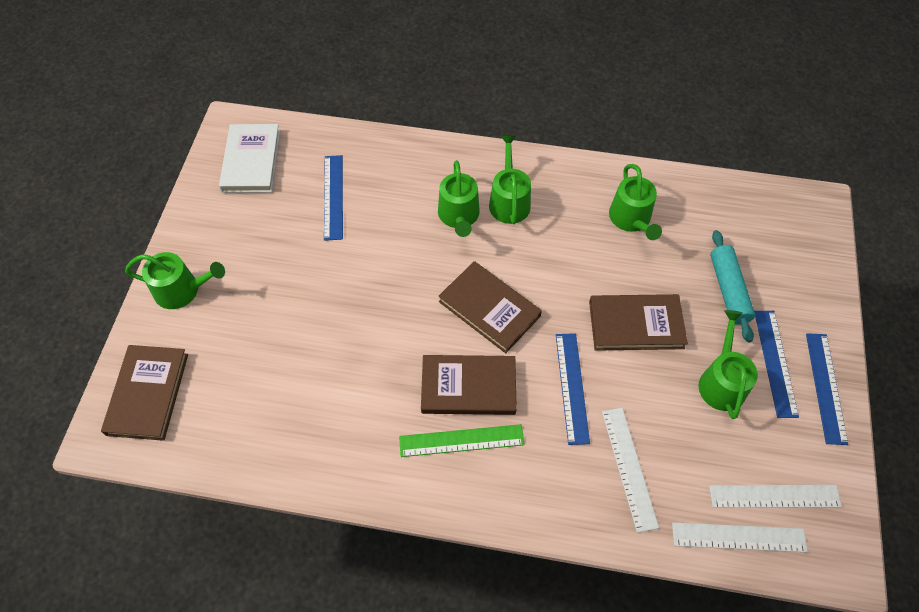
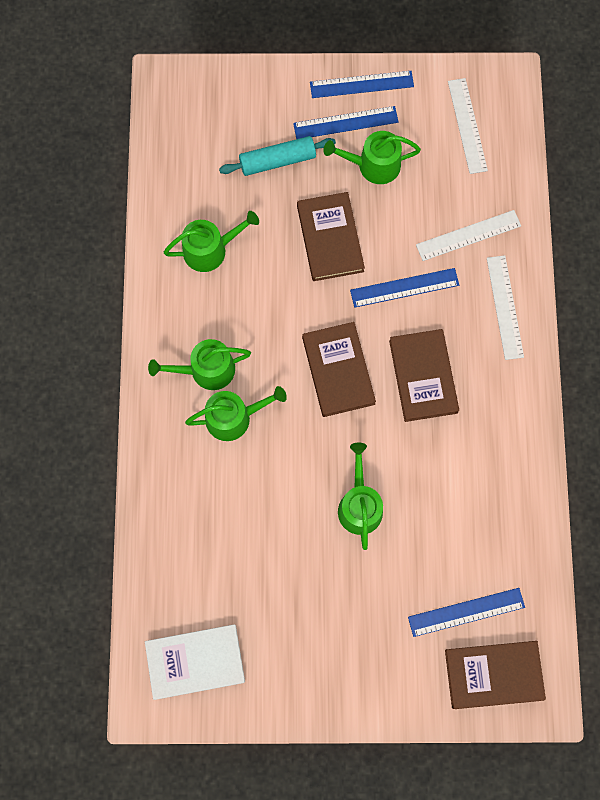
camera: 100 degrees left, 15 degrees up
(182, 290) = (375, 682): green watering can -> green watering can (359, 505)
(333, 197) = (230, 555): blue ruler -> blue ruler (466, 612)
(461, 441) = (475, 374): green ruler -> none
(489, 309) = (338, 370): brown book -> brown book turned 45 degrees counterclockwise
(738, 537) = (506, 151): white ruler -> white ruler (505, 307)

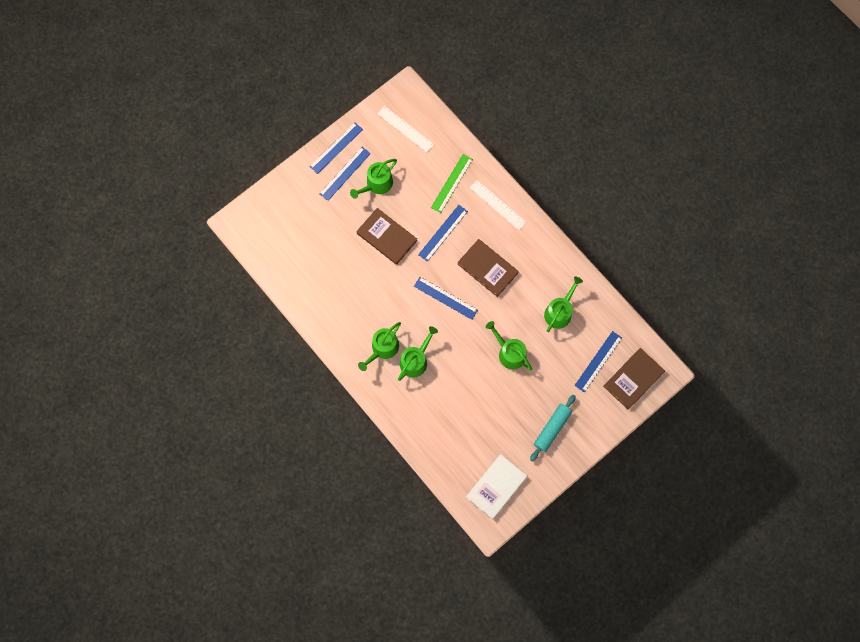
camera: 40 degrees left, 0 degrees up
(210, 250) = (333, 289): green watering can -> green watering can (559, 312)
(277, 160) = (327, 219): turquoise rolling pin -> turquoise rolling pin (552, 428)
(338, 370) = (445, 298): brown book -> blue ruler
(468, 235) = (451, 183): white ruler -> green ruler

